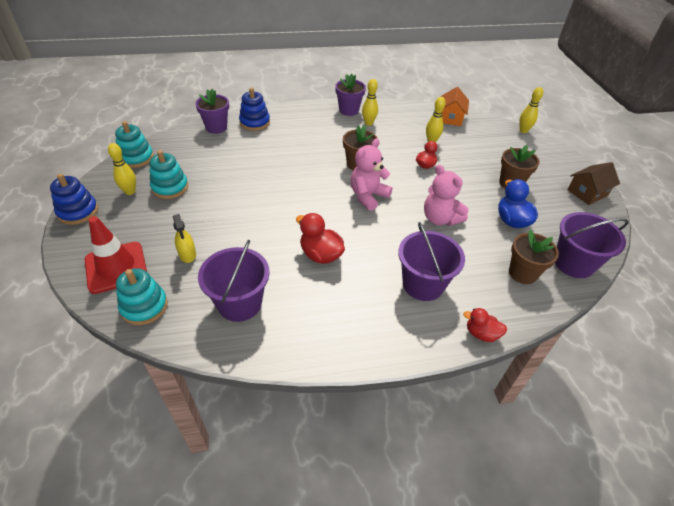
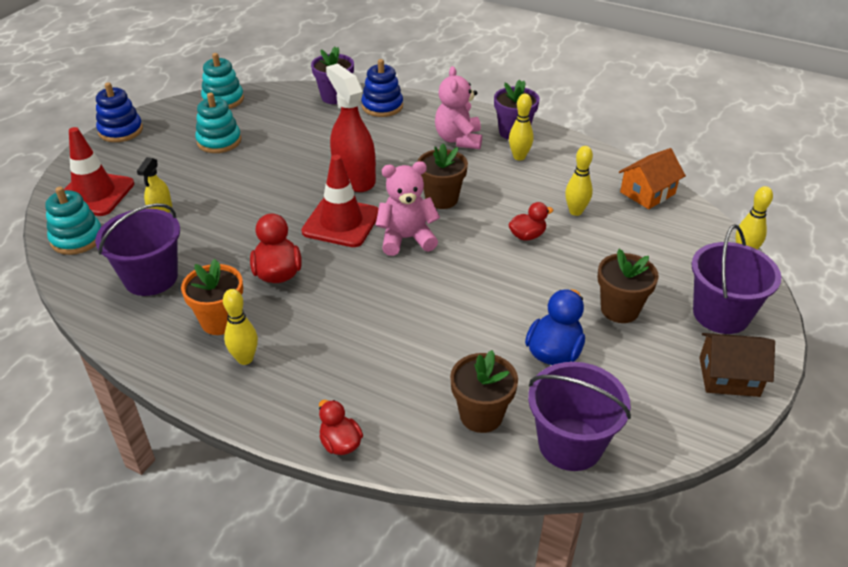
camera: 40 degrees right, 5 degrees down
(130, 192) = (181, 130): yellow bowling pin -> yellow bowling pin (245, 359)
(293, 174) = (354, 178): none -> red spray bottle
(319, 204) = (341, 222): none -> red traffic cone
(324, 305) = (220, 321): none -> orange flower pot
(423, 284) = (344, 359): purple bucket -> purple bucket (721, 314)
(440, 219) = (460, 303): pink teddy bear -> pink teddy bear (458, 140)

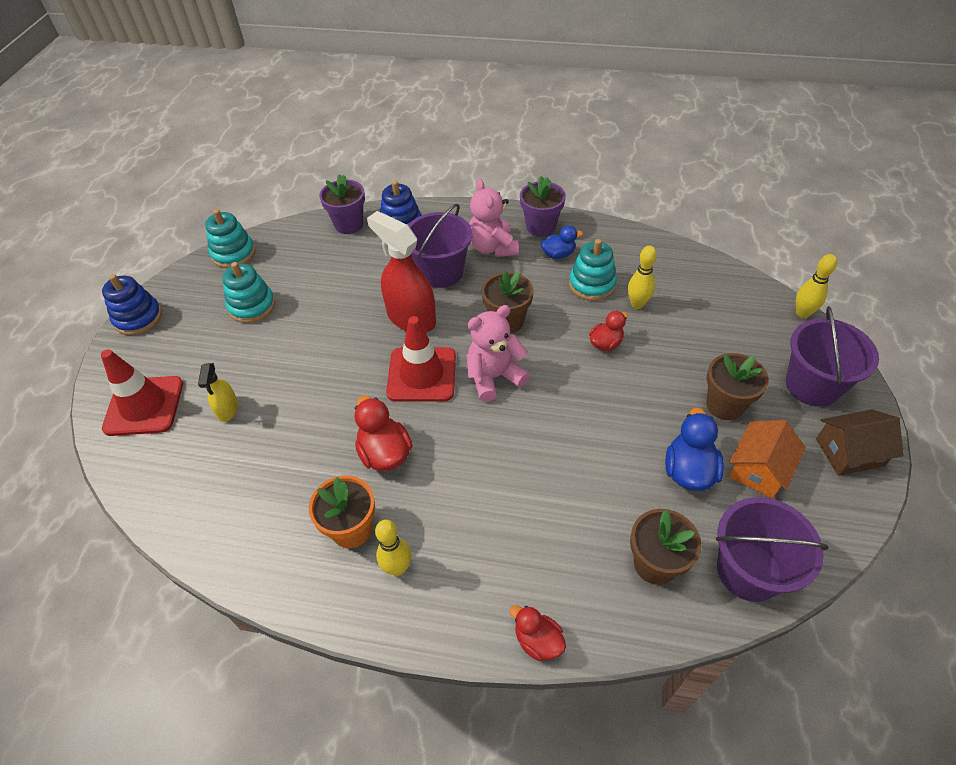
camera: 15 degrees left, 10 degrees up
(77, 238) = (150, 468): turquoise stacking toy -> turquoise stacking toy (592, 284)
(151, 278) = (254, 496): purple bucket -> purple bucket (441, 272)
(519, 157) = (558, 254): yellow bowling pin -> blue duck
(647, 193) = (691, 267): orange house -> orange house (758, 469)

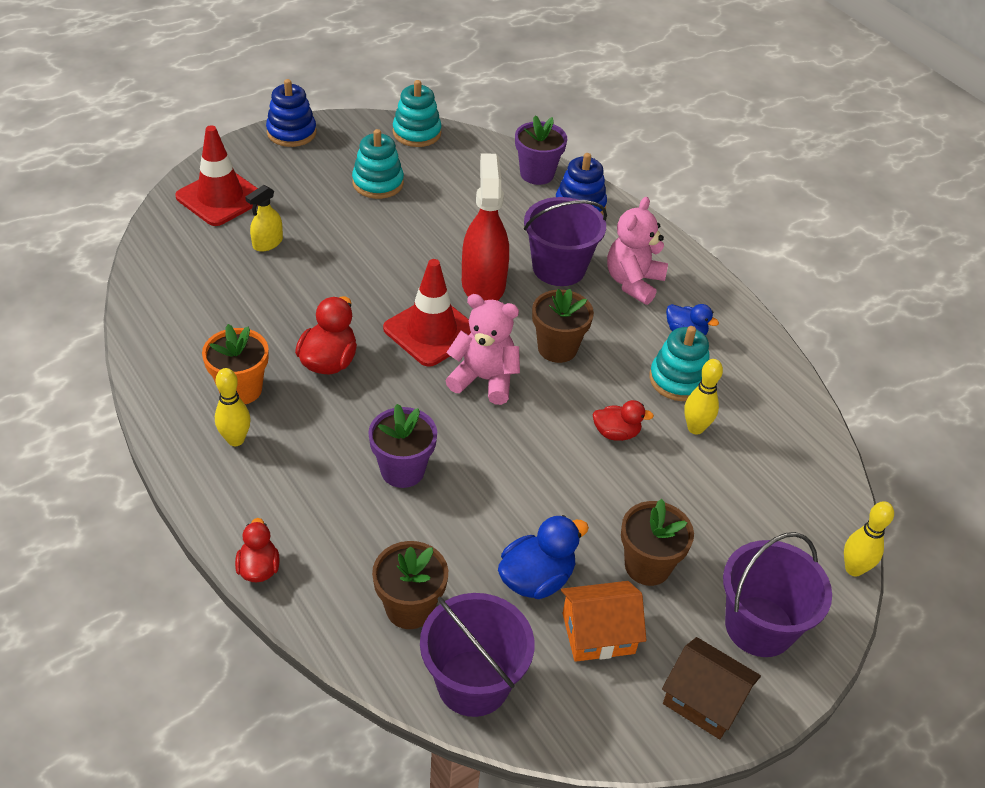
camera: 40 degrees right, 5 degrees down
(540, 227) = (704, 298): purple flower pot -> purple flower pot (402, 470)

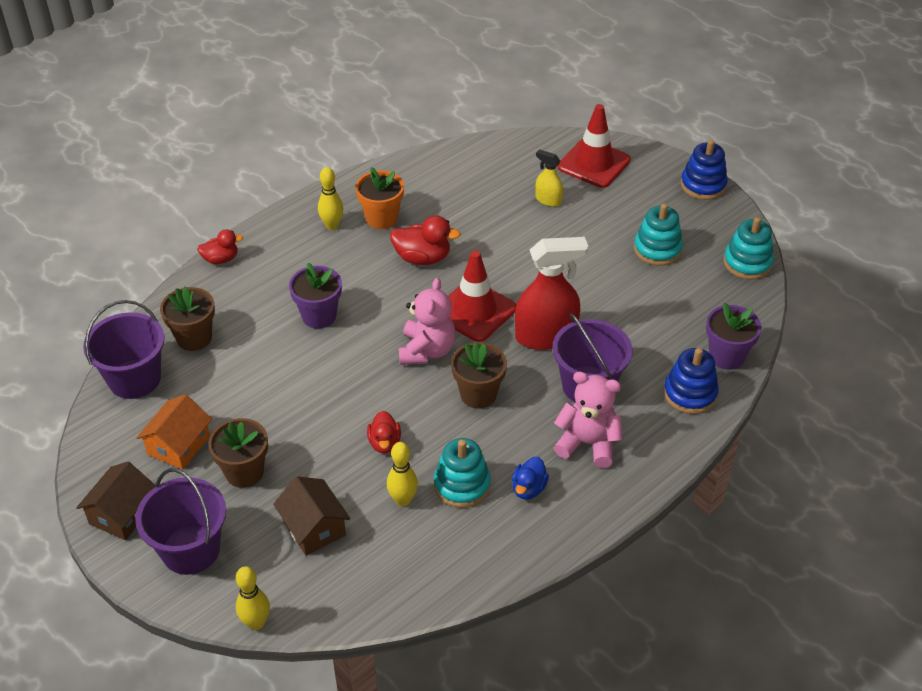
camera: 85 degrees right, 0 degrees up
(536, 579) = (225, 404): blue duck -> none
(598, 633) = (179, 445): orange house -> orange house turned 45 degrees clockwise
(729, 507) = (314, 527): none -> brown house

